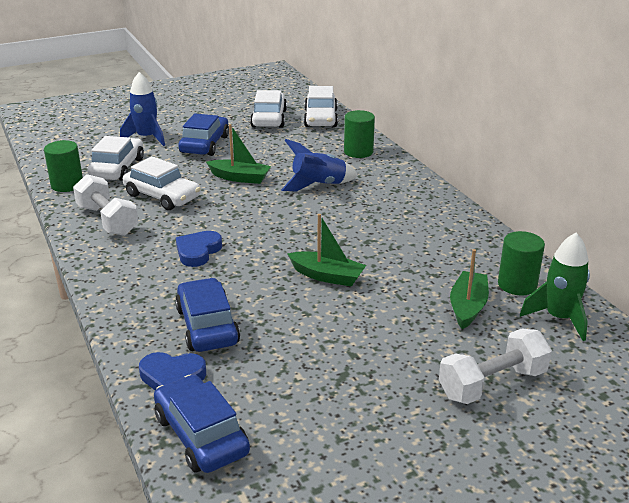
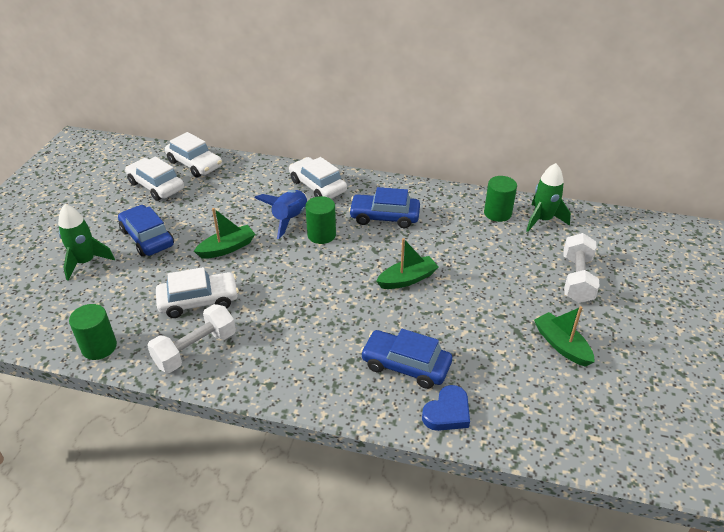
camera: 50 degrees left, 10 degrees up
(107, 220) = (195, 350): white dumbbell -> white dumbbell turned 45 degrees counterclockwise
(117, 168) = (114, 304): white car -> white car (317, 186)
(147, 138) = (85, 262): blue rocket -> green rocket
(198, 251) = (305, 322): blue heart -> none
(201, 435) = (521, 428): blue car -> blue car (384, 217)
(358, 152) = (269, 177): green cylinder -> green cylinder (321, 235)
(467, 307) = (500, 244): green boat -> green boat (561, 345)

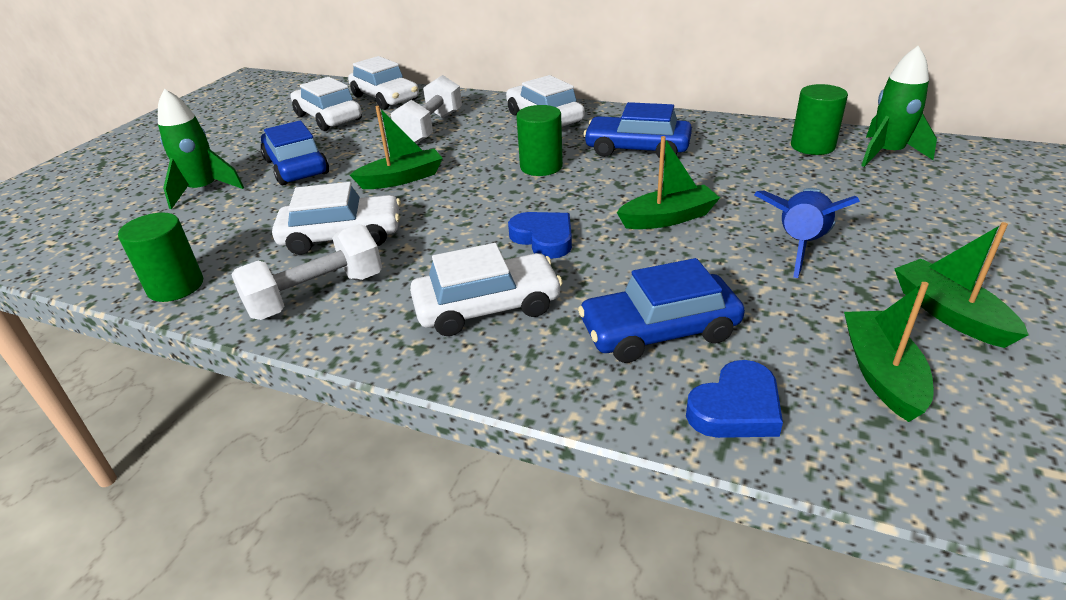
camera: 10 degrees right, 5 degrees down
(289, 219) = (498, 150): blue rocket -> blue rocket (800, 245)
(304, 353) = (487, 307): none -> white car
(331, 298) = (544, 238): none -> blue heart
(405, 365) = (659, 331): blue car -> blue car turned 45 degrees counterclockwise
(522, 386) = (881, 373): none -> green boat
(576, 279) = (959, 224): white dumbbell -> white dumbbell (430, 128)

